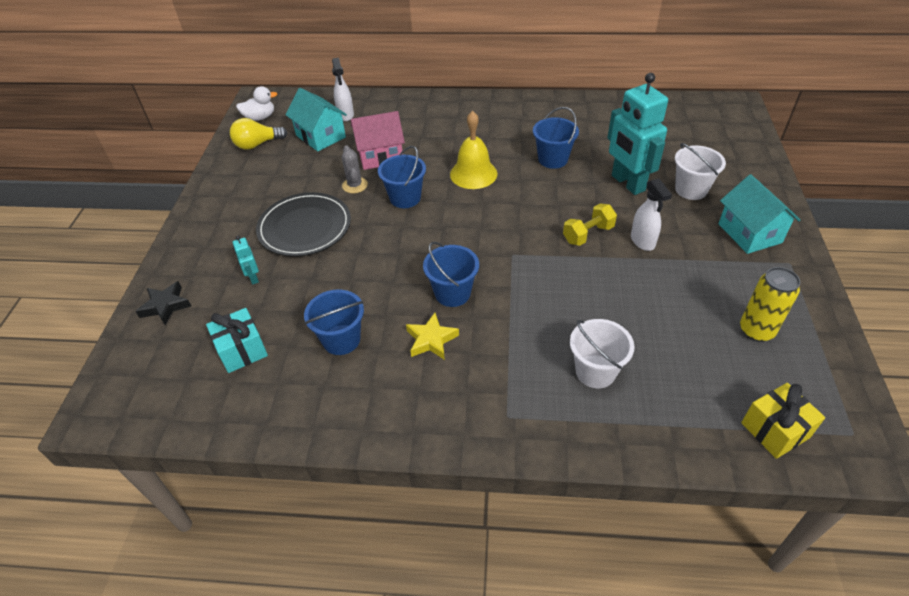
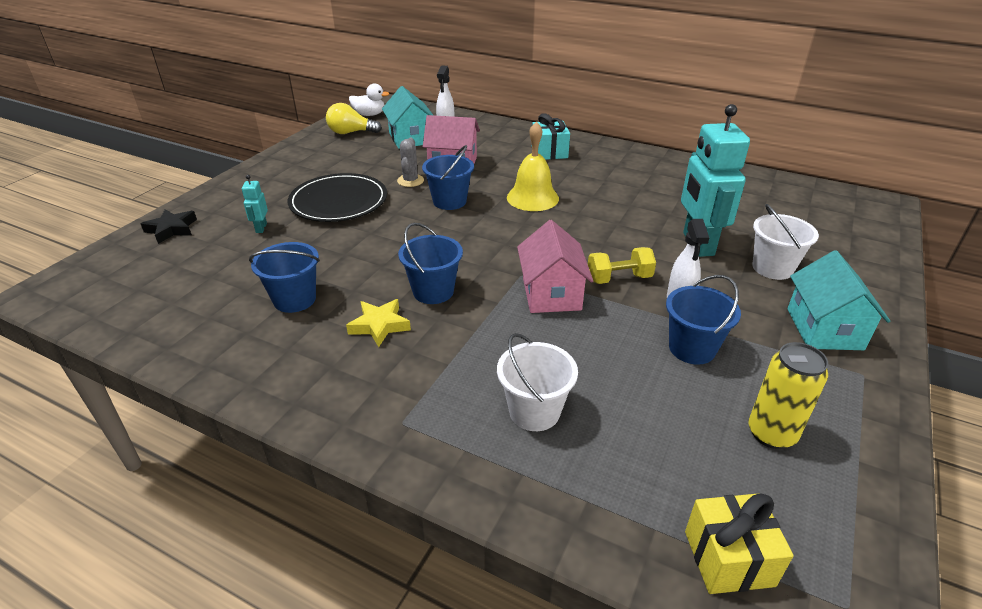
camera: 20 degrees right, 10 degrees down
(242, 350) = (201, 281): turquoise gift -> turquoise gift (549, 152)
(546, 265) = (551, 294): none -> pink house
(553, 159) = (626, 204): blue bucket -> blue bucket (692, 348)

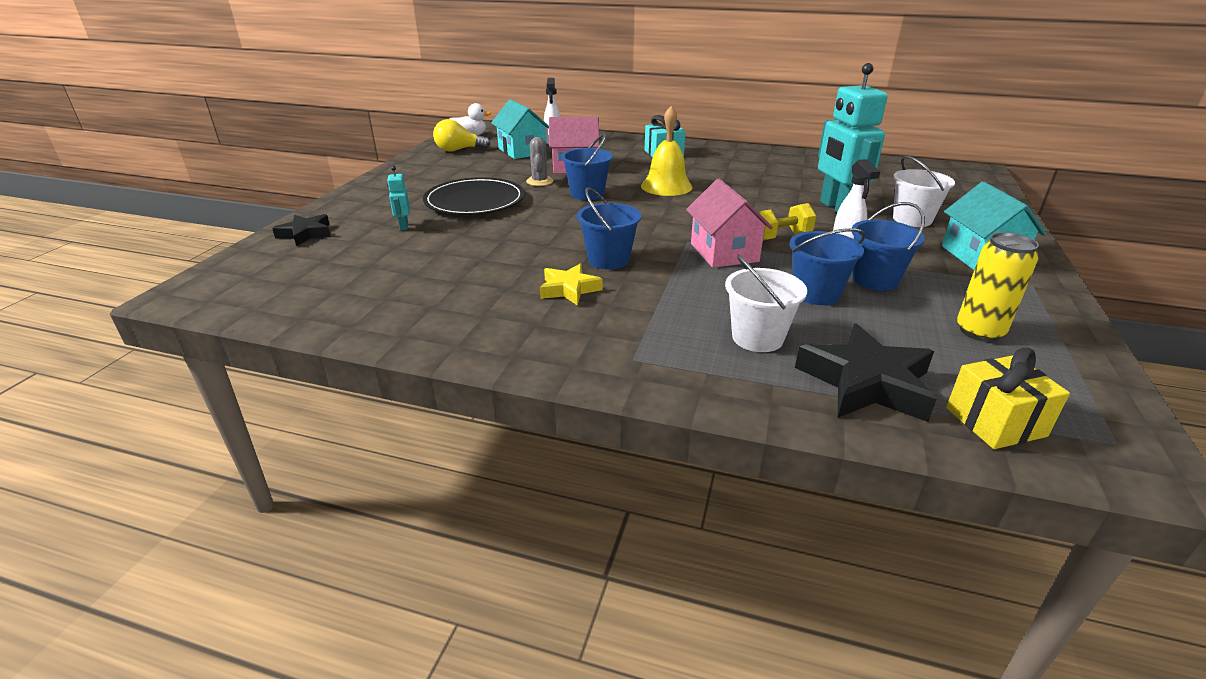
camera: 10 degrees left, 5 degrees down
(294, 299) = (470, 277): blue bucket -> blue bucket (816, 293)
(617, 485) = (866, 382): none -> black star

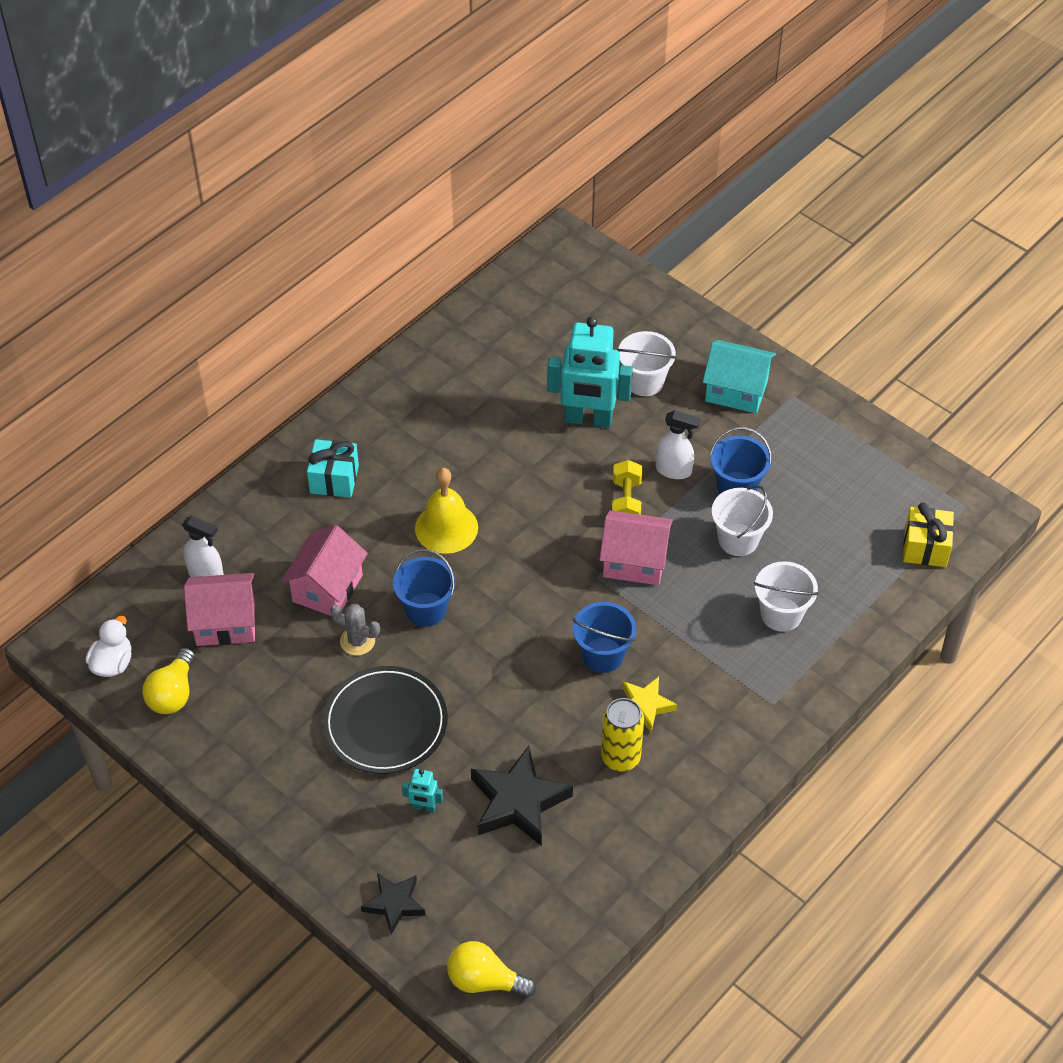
camera: 65 degrees left, 20 degrees up
(227, 281) = (485, 980): none -> yellow light bulb
(522, 151) = (225, 623): turquoise house -> pink house
(816, 293) = (738, 540): blue bucket -> white bucket
(866, 382) = (861, 585): black star -> black star (518, 802)
(979, 331) = (836, 479): yellow can -> yellow can (620, 757)

